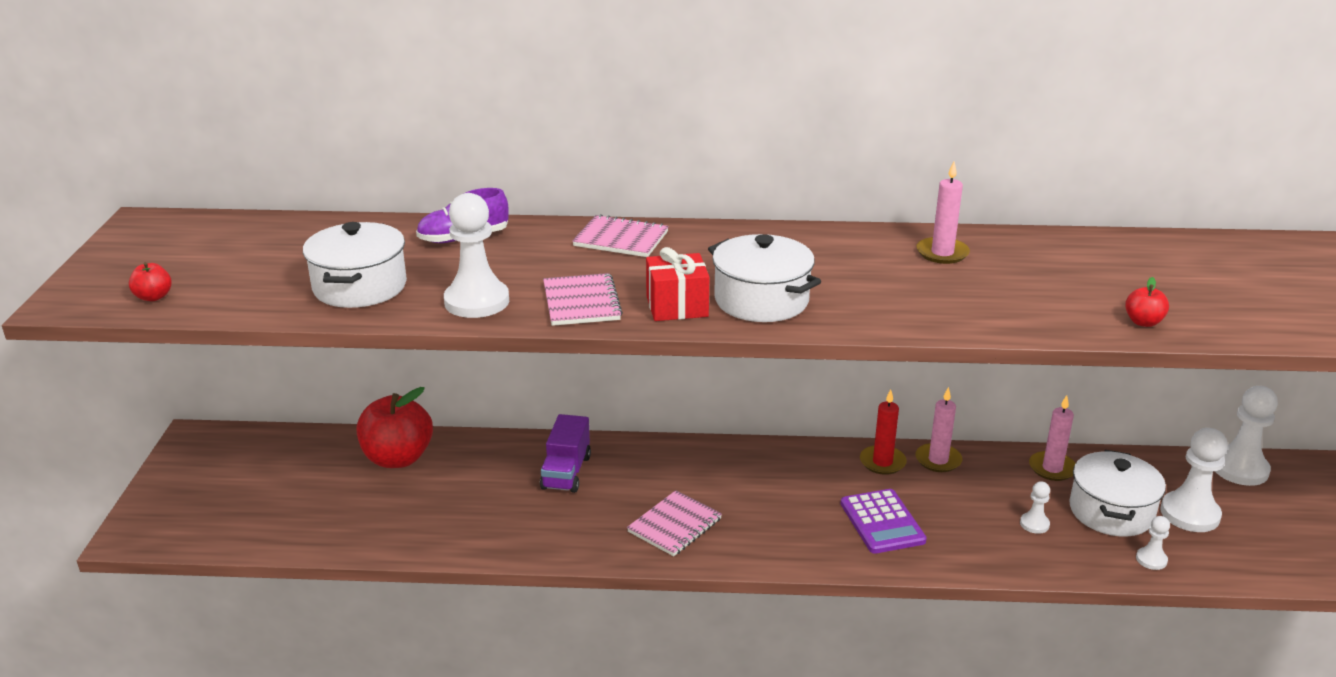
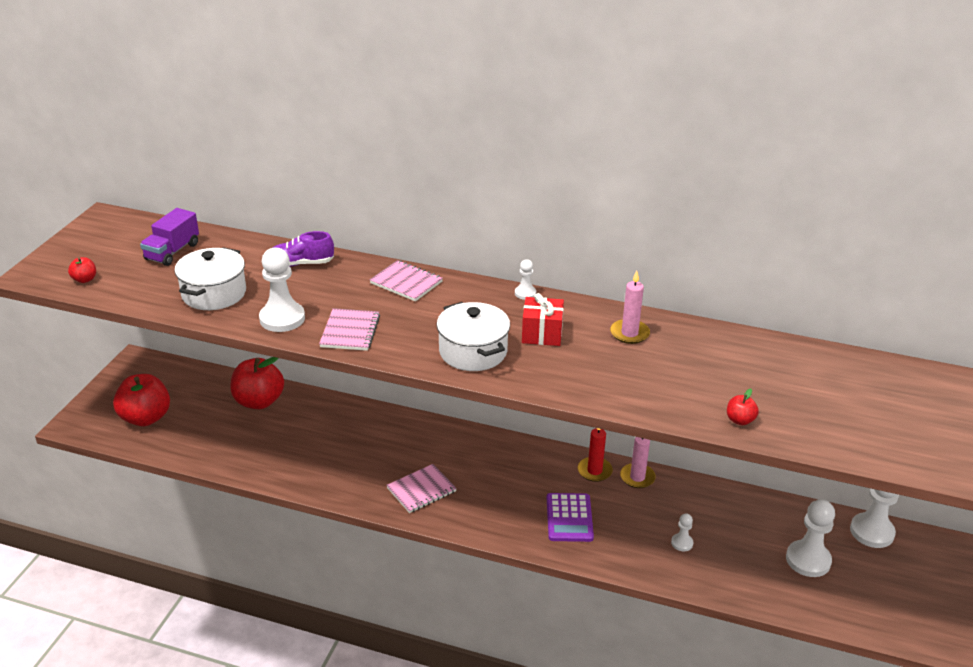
camera: 15 degrees right, 5 degrees up
(240, 506) = (146, 418): none -> red apple
(566, 472) = (366, 434): purple truck -> purple truck (172, 252)
(677, 306) = (412, 346): red gift -> red gift (542, 334)
(1052, 468) = (721, 501): pink candle -> none
(1111, 511) = (747, 545): white pot -> none
(1151, 559) = (755, 590): white pawn -> white pawn (525, 293)

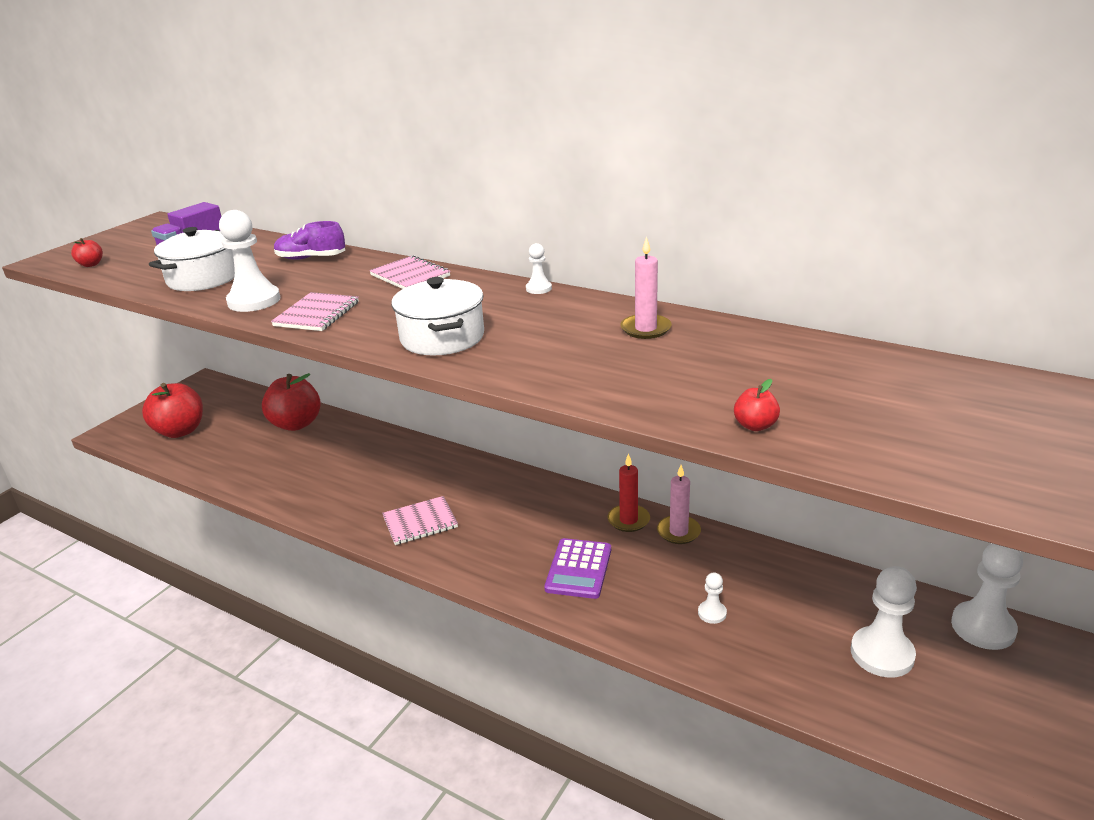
camera: 15 degrees right, 5 degrees down
(542, 334) = (535, 325): red gift -> none

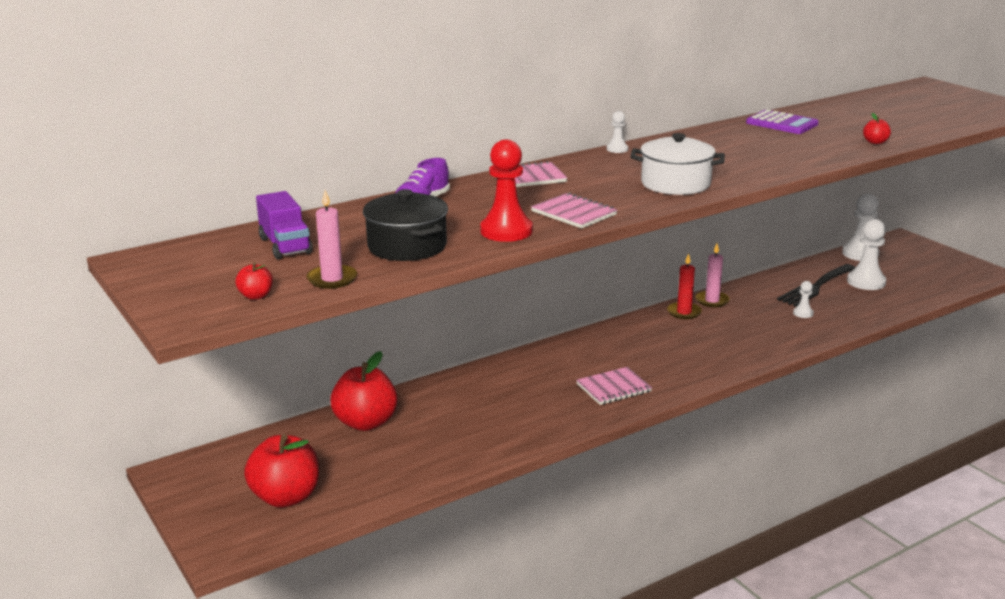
camera: 65 degrees left, 5 degrees down
(203, 278) = (407, 246): white pot -> black pot
(254, 301) = (506, 231): white pawn -> red pawn
(420, 522) = (613, 388): pink notebook -> pink notebook turned 60 degrees clockwise
(578, 569) = (726, 341): purple calculator -> purple calculator (781, 123)
(645, 329) = (725, 138): pink candle -> pink candle (332, 279)
(808, 607) = (815, 287): none -> black fork

